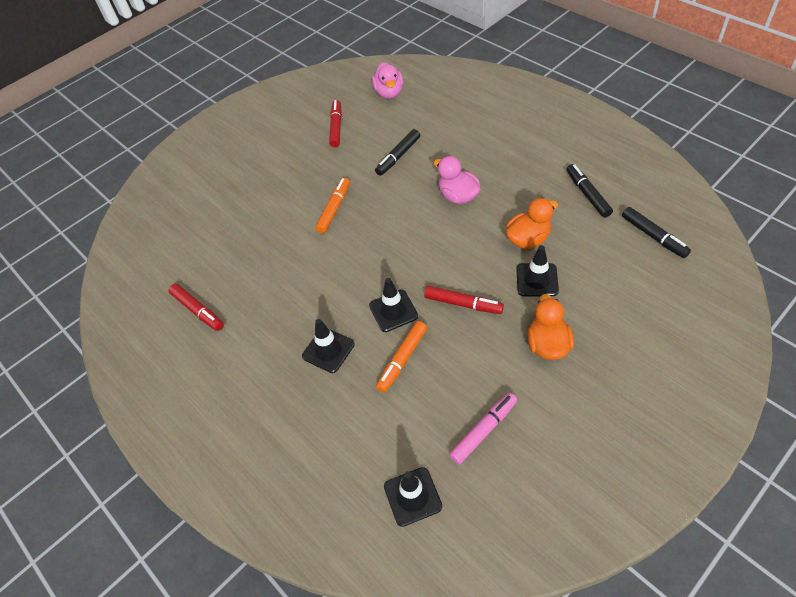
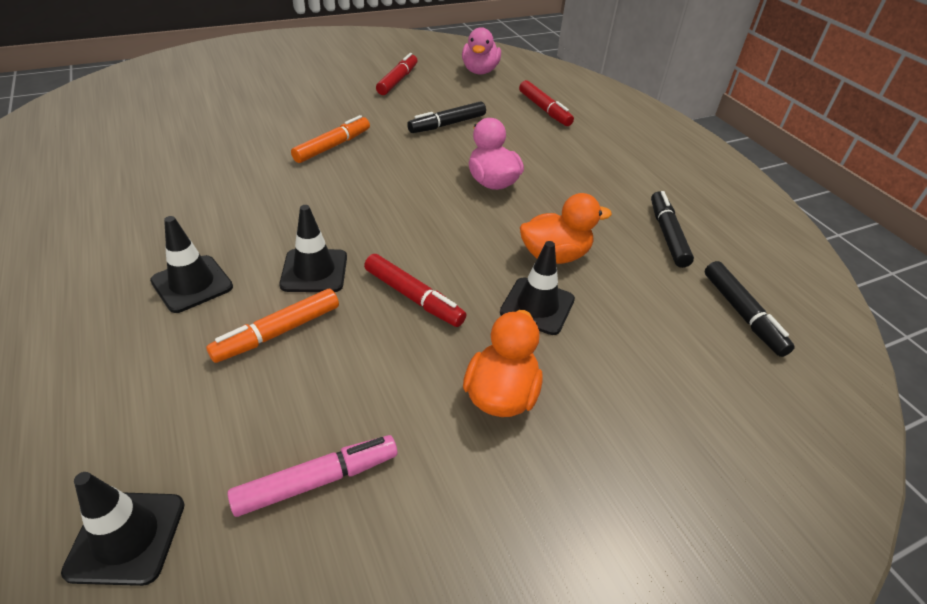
camera: 10 degrees right, 10 degrees down
(198, 310) = (84, 186): red marker -> red marker (544, 109)

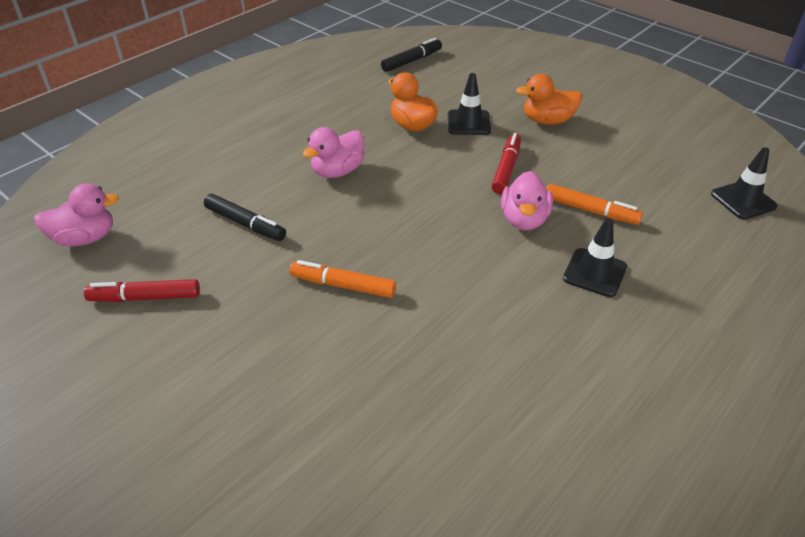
camera: 110 degrees left, 0 degrees up
(314, 271) = (524, 220): black traffic cone -> pink duck
(317, 480) = (654, 158): pink marker -> none
(544, 109) = (174, 172): red marker -> none
(667, 235) = (350, 89): black marker -> none

